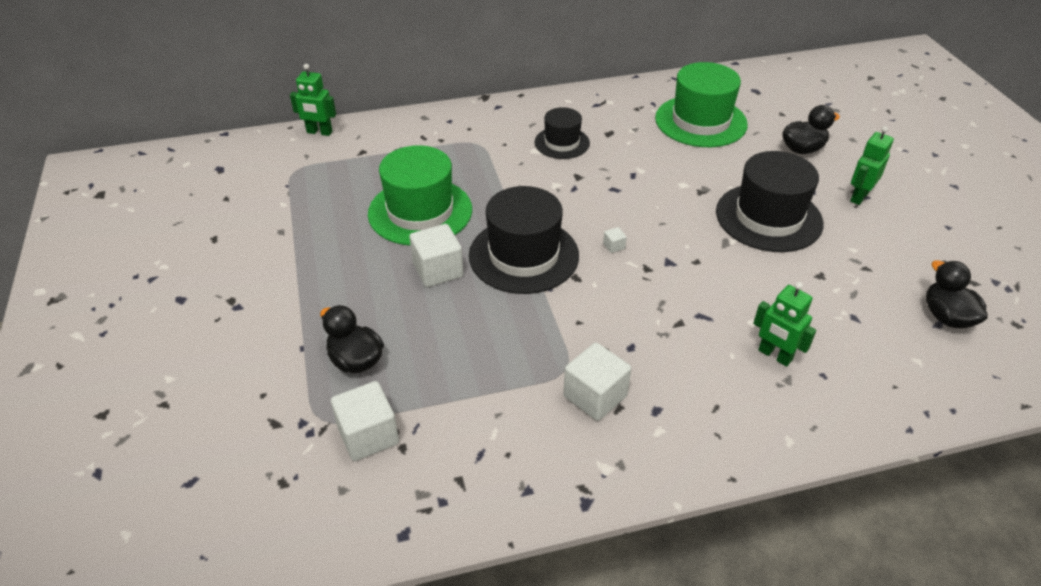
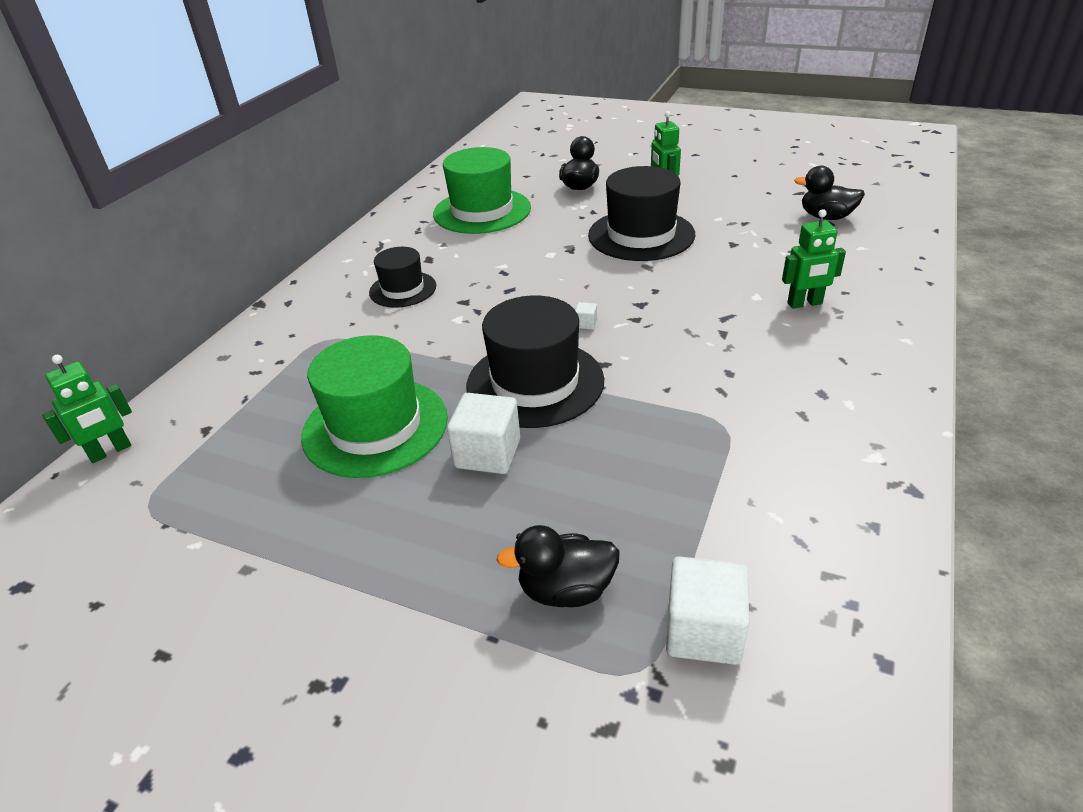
camera: 50 degrees left, 5 degrees down
(595, 396) = (776, 422): white cube -> none

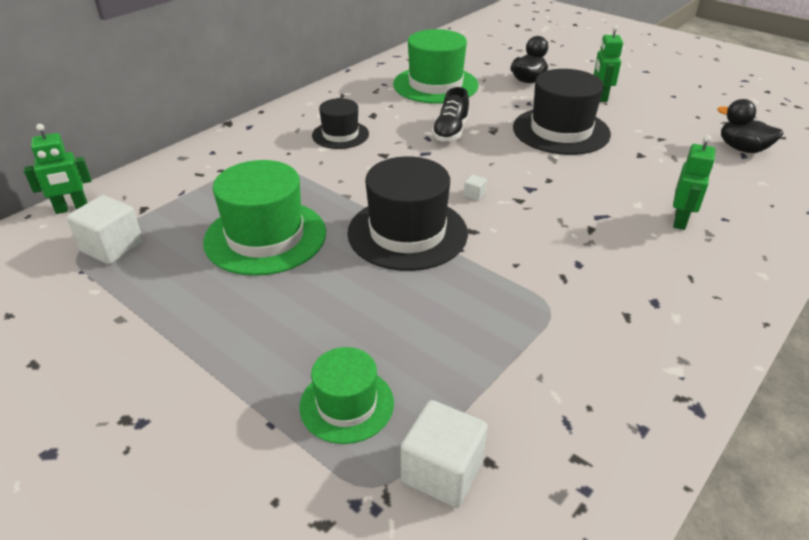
camera: 15 degrees right, 0 degrees up
(487, 453) = (340, 280): white cube -> white cube (112, 247)
(525, 260) = (450, 131): none -> black shoe
(566, 590) = (347, 404): black duck -> green hat
(805, 304) = (680, 221): green robot -> green robot turned 75 degrees counterclockwise

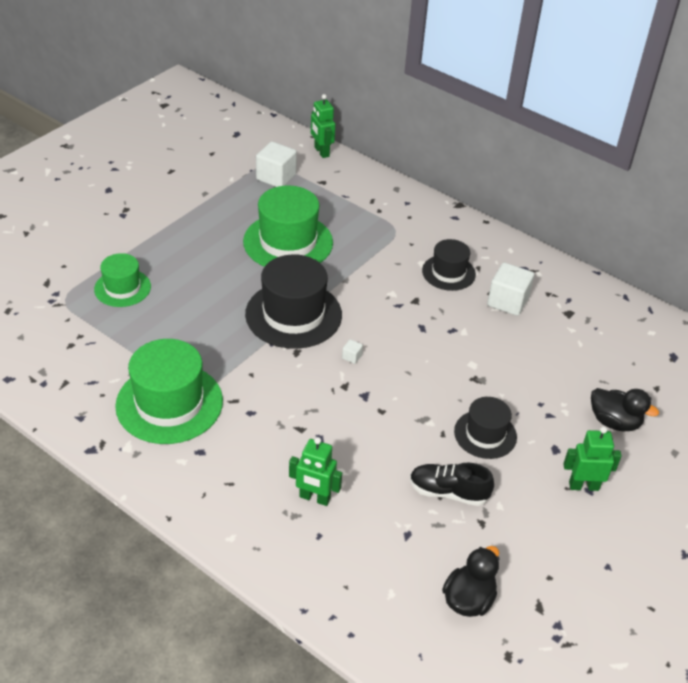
camera: 85 degrees right, 5 degrees up
(435, 85) = (577, 339): green hat -> green hat (169, 403)
(442, 472) = (68, 325): white cube -> white cube (507, 301)
(450, 131) = (468, 347): black shoe -> black shoe (448, 492)
(561, 131) = (485, 434): black hat -> black hat, size x0.59

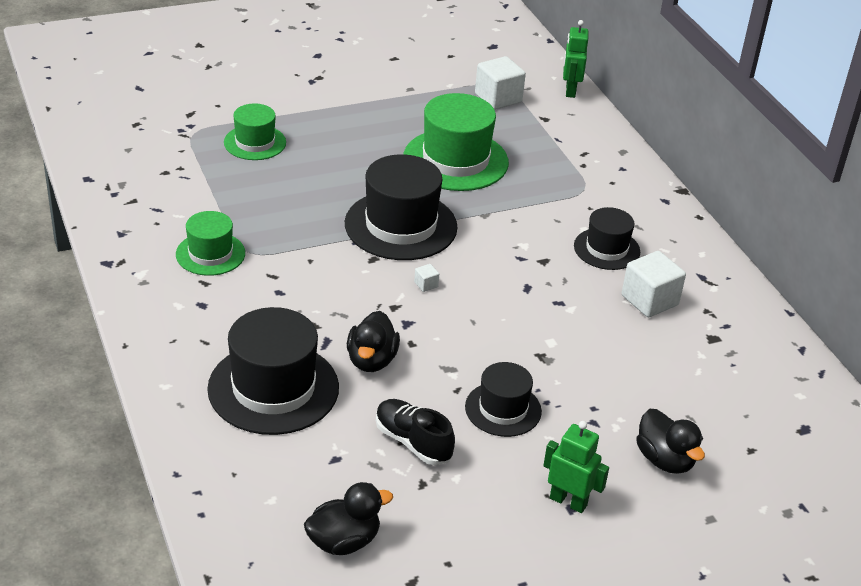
camera: 30 degrees right, 5 degrees down
(169, 403) = (210, 254): green hat -> green hat, size x0.59
(314, 498) = (273, 388): green robot -> black hat
(365, 439) = (371, 360): none -> black duck

